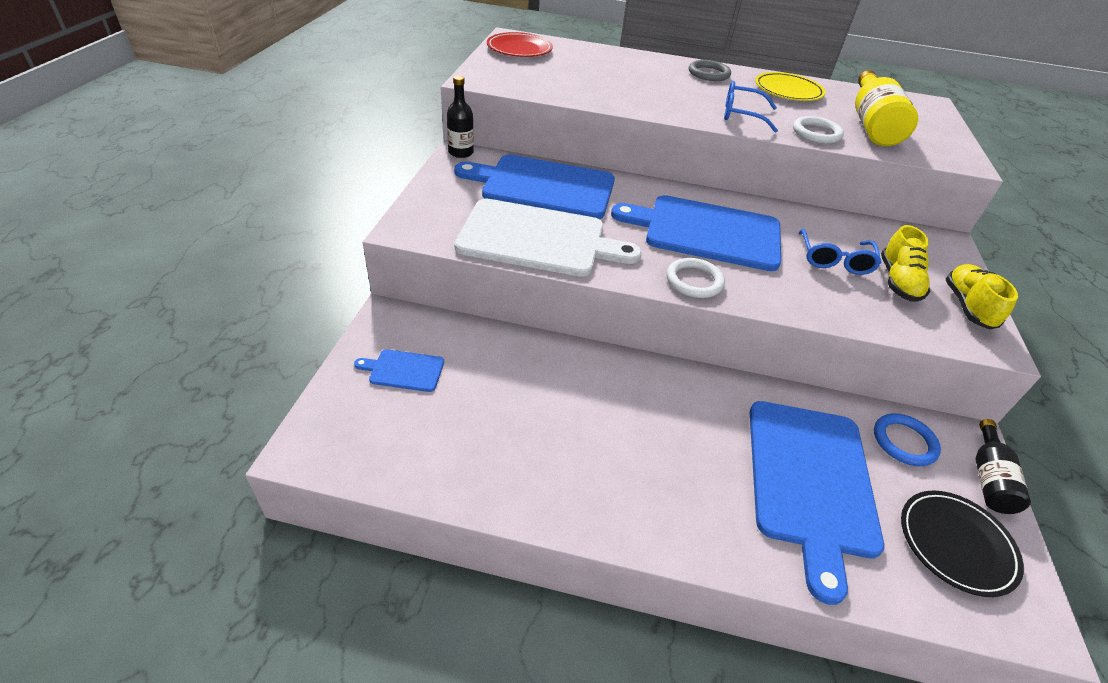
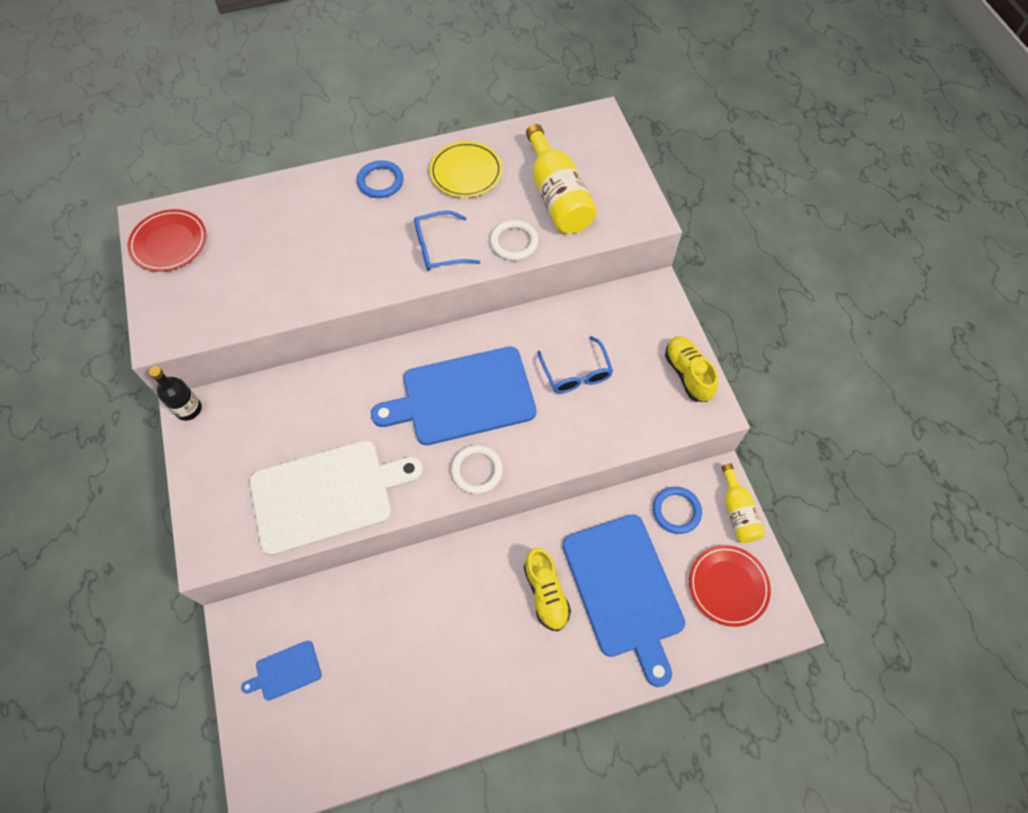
camera: 25 degrees left, 20 degrees up
(543, 186) = (294, 416): blue cutting board -> none
(708, 74) = (380, 181): grey ring -> blue ring
(898, 281) = (631, 373): yellow shoe -> yellow shoe (546, 593)
(956, 544) = (728, 586): black plate -> red plate
(988, 478) = (737, 512): black bottle -> yellow bottle

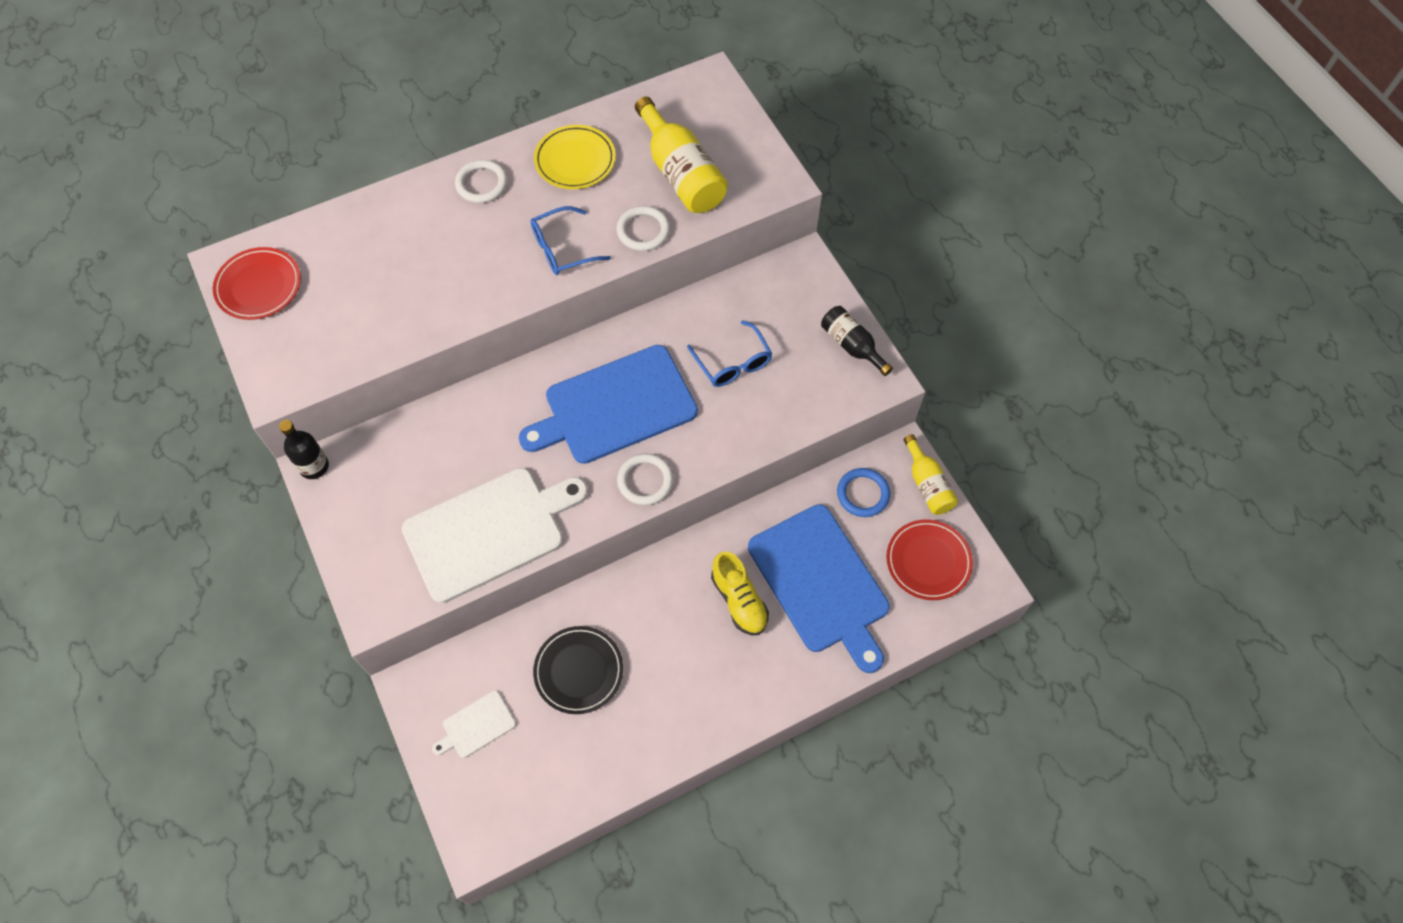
camera: 10 degrees left, 0 degrees up
(286, 671) = (476, 725): blue cutting board -> white cutting board
(380, 181) = (482, 184): blue ring -> white ring
(388, 635) = (578, 671): none -> black plate
(687, 374) = (852, 345): yellow shoe -> black bottle

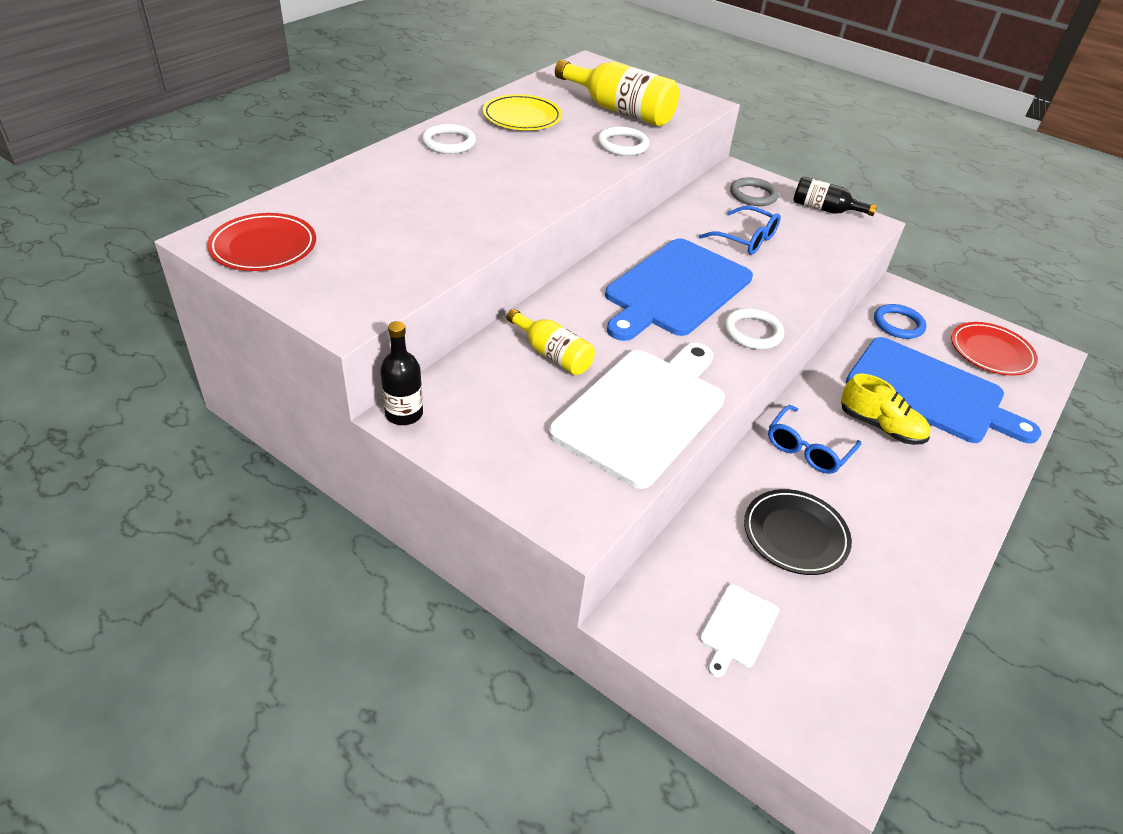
camera: 30 degrees left, 20 degrees down
(562, 249) = (562, 167): blue glasses -> blue glasses (807, 449)
(792, 301) = (753, 195): none -> grey ring
(927, 484) = (937, 305): yellow bottle -> yellow bottle (552, 354)

